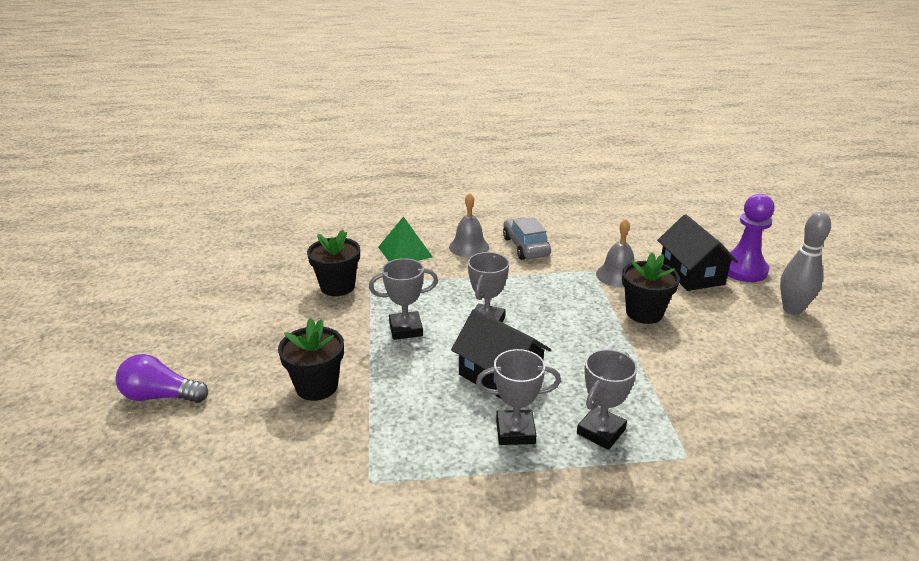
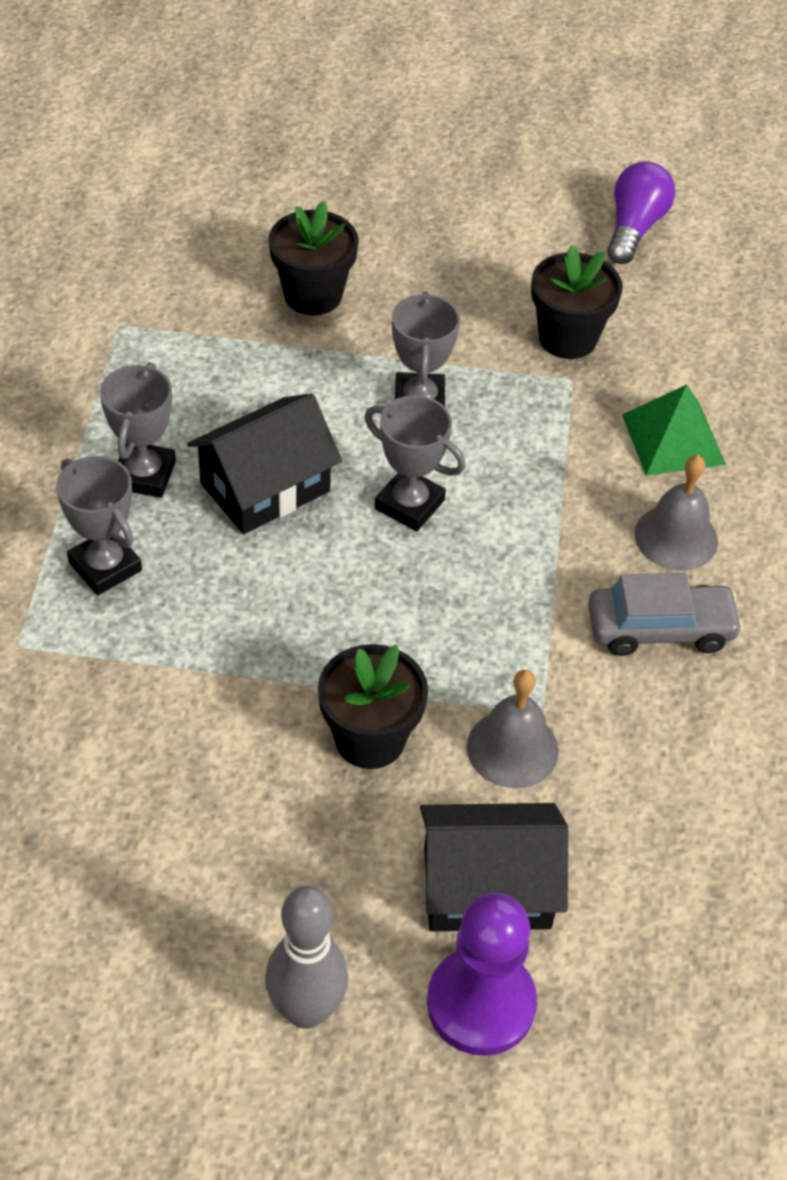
camera: 100 degrees right, 20 degrees up
(161, 396) = (344, 161): purple light bulb -> purple light bulb (634, 228)

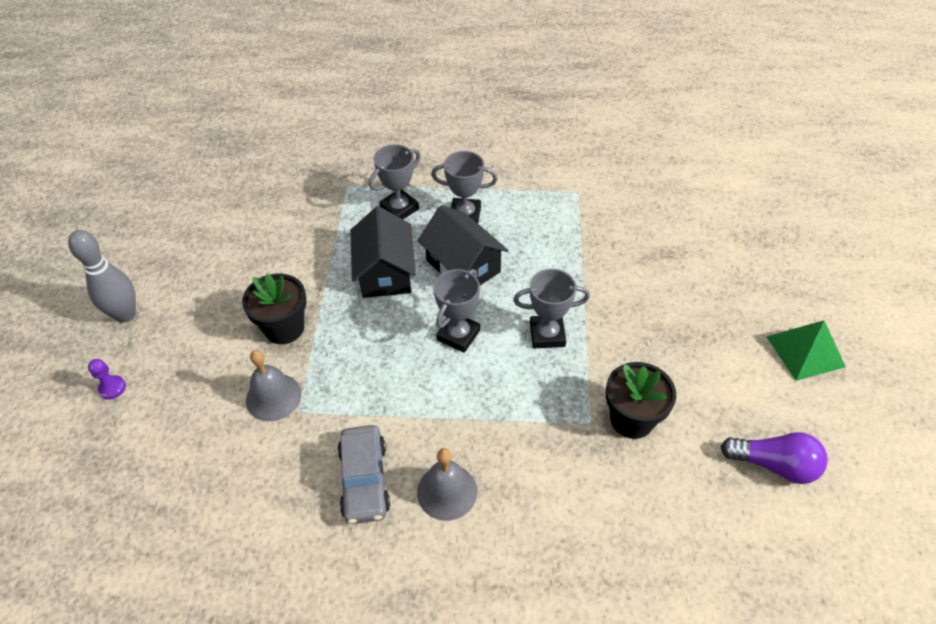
camera: 90 degrees right, 0 degrees up
(313, 295) = (630, 273): black flower pot -> none
(481, 1003) = (112, 388): purple pawn -> purple pawn, size x0.44
(487, 887) = (182, 388): black house -> black house (385, 272)
(673, 439) = (543, 491): green pyramid -> green pyramid (805, 351)

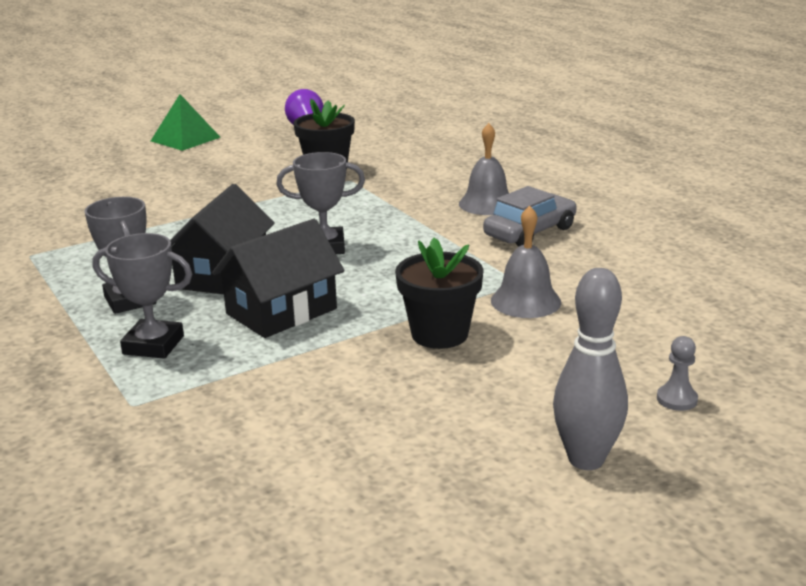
camera: 125 degrees left, 25 degrees down
(112, 388) = (676, 399): purple pawn -> grey pawn
(547, 334) = (275, 214): grey trophy -> none

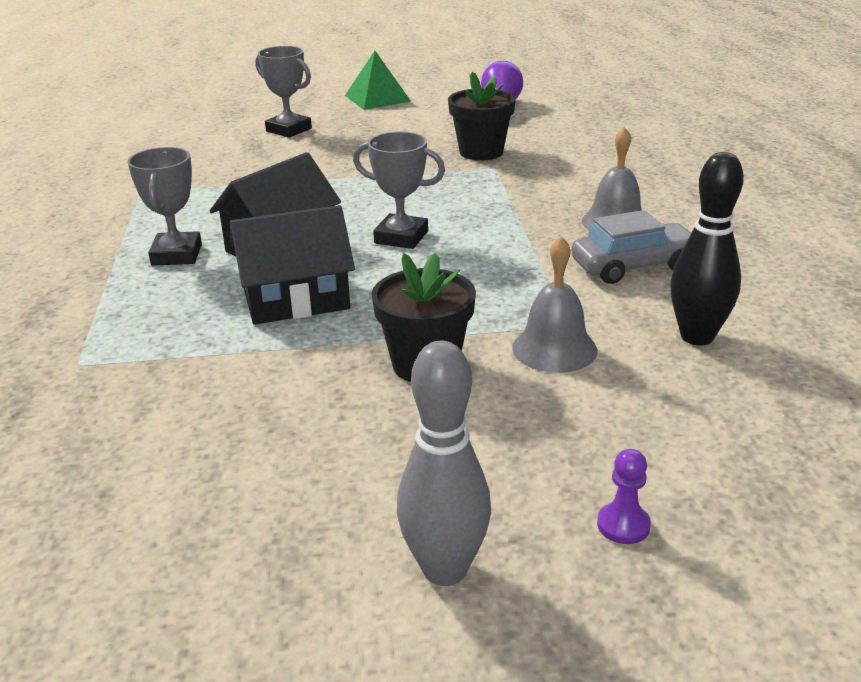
camera: 25 degrees right, 5 degrees up
(153, 345) = (152, 306): grey trophy -> grey trophy (289, 130)
(617, 271) = (697, 337): none -> black bowling pin
(676, 399) = (623, 525): grey pawn -> purple pawn

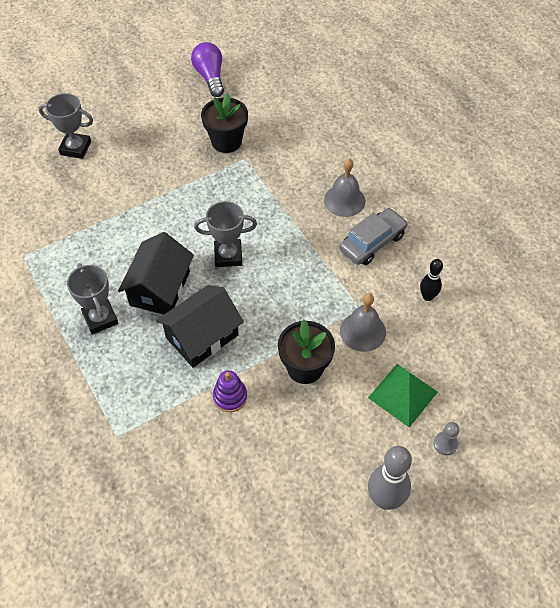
camera: 25 degrees left, 25 degrees up
(279, 366) = (230, 397): none -> purple stacking toy
(377, 98) = (114, 85): green pyramid -> green pyramid (402, 394)
(623, 525) = (445, 444): purple pawn -> grey pawn
(697, 337) = (427, 296): black bowling pin -> black bowling pin, size x0.59

